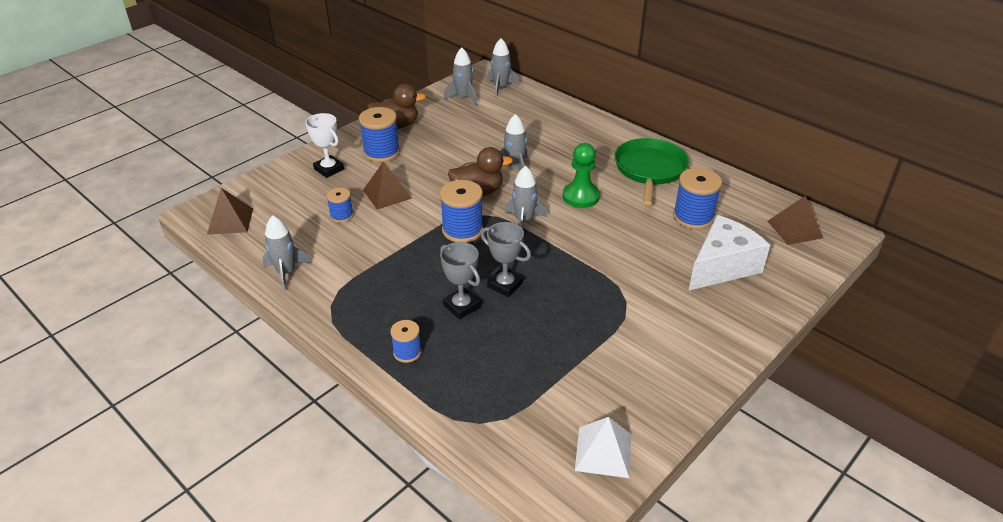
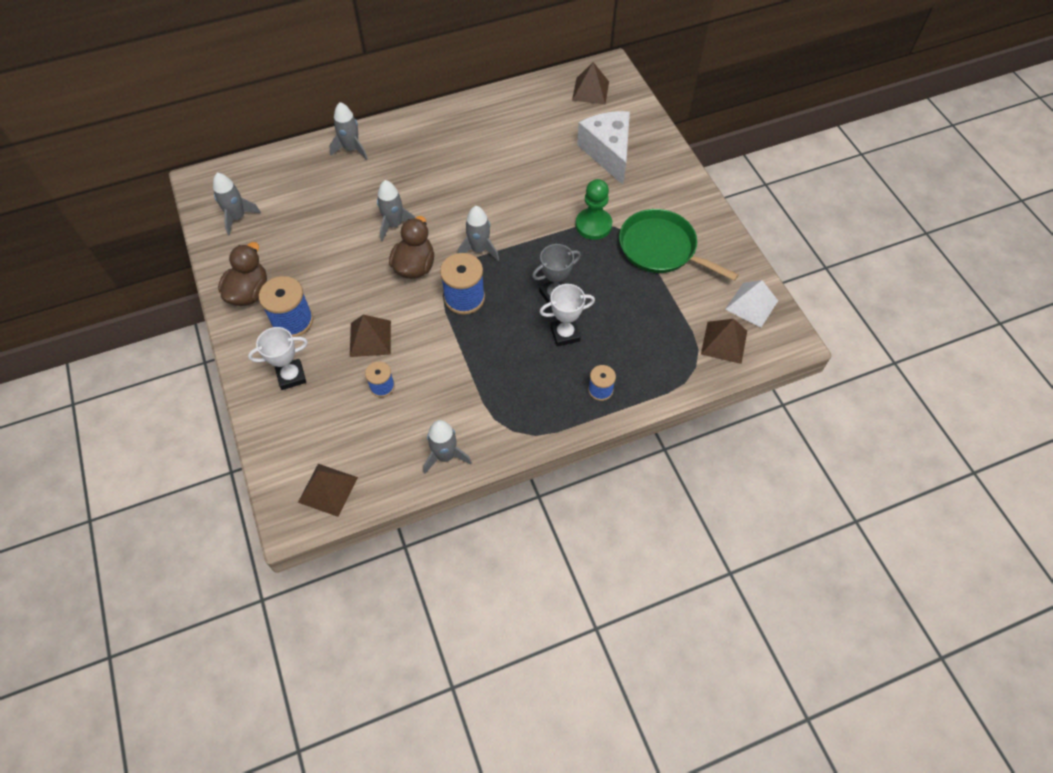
camera: 65 degrees left, 20 degrees up
(461, 306) = (565, 334): grey trophy -> white trophy
(500, 87) = (243, 180): grey rocket -> grey rocket (351, 149)
(530, 439) = (724, 342): none -> brown pyramid
(581, 196) = (469, 197): green pawn -> green pawn (593, 225)
(649, 170) = (461, 135): green pan -> green pan (661, 248)
(693, 217) = (541, 140): blue spool -> none

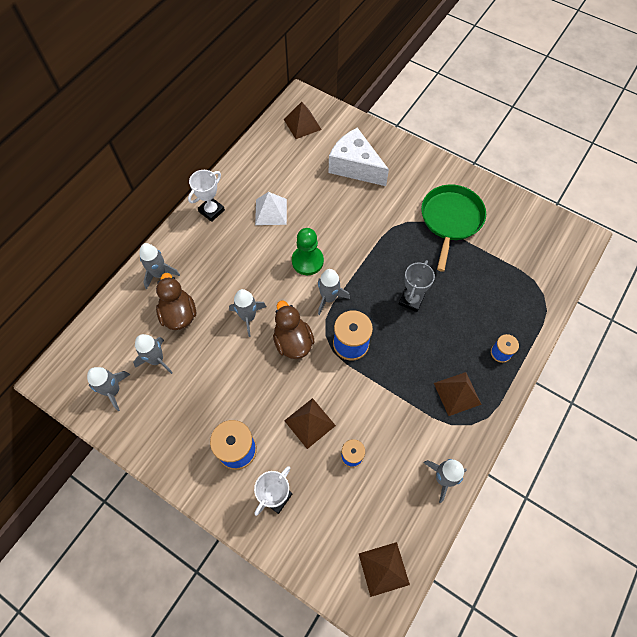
camera: 35 degrees left, 5 degrees up
(249, 293) = (180, 449): brown duck -> brown duck (179, 314)
(290, 214) = (156, 359): none -> grey rocket
(565, 334) = (443, 326): white trophy -> white trophy (211, 211)
(593, 225) = (392, 229): green pawn -> green pawn (307, 261)
(661, 248) = (450, 220): green pan -> green pan turned 105 degrees clockwise
(724, 342) = (545, 265): brown pyramid -> brown pyramid (457, 393)
(751, 305) = (539, 226): white pyramid -> white pyramid (271, 211)

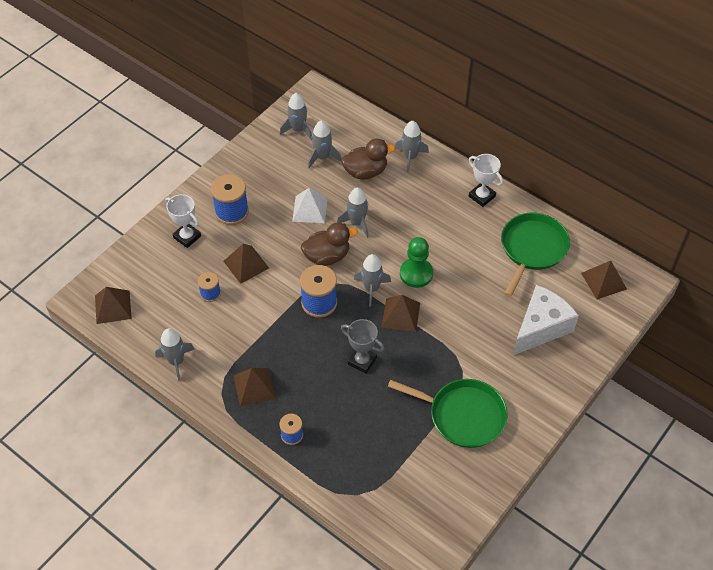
camera: 95 degrees right, 10 degrees down
(271, 211) = (479, 246): white pyramid -> white pyramid (310, 209)
(272, 172) = (532, 249): none -> green pan
(356, 271) = (401, 315): none -> brown pyramid

